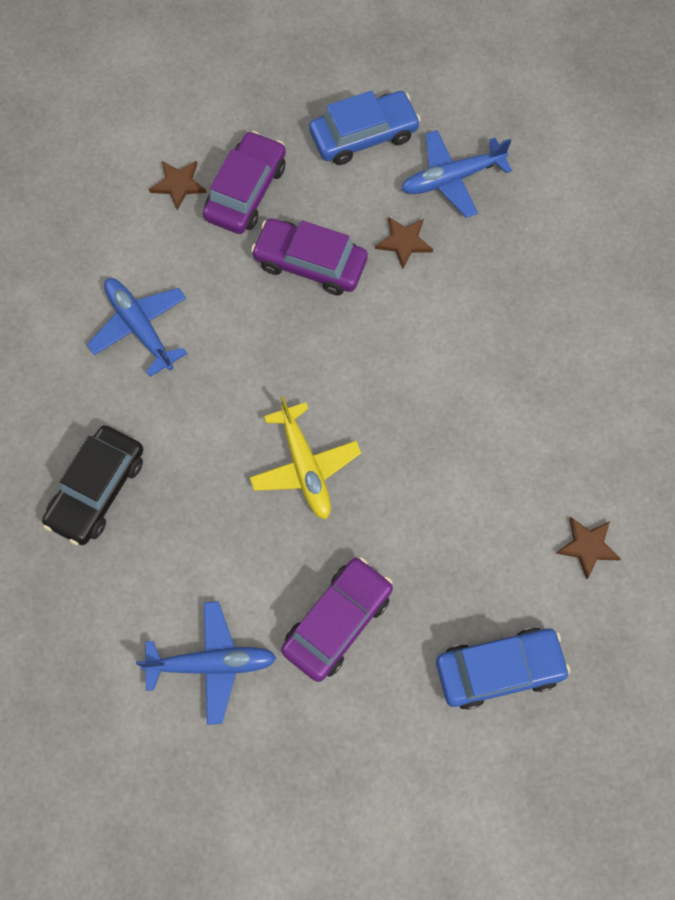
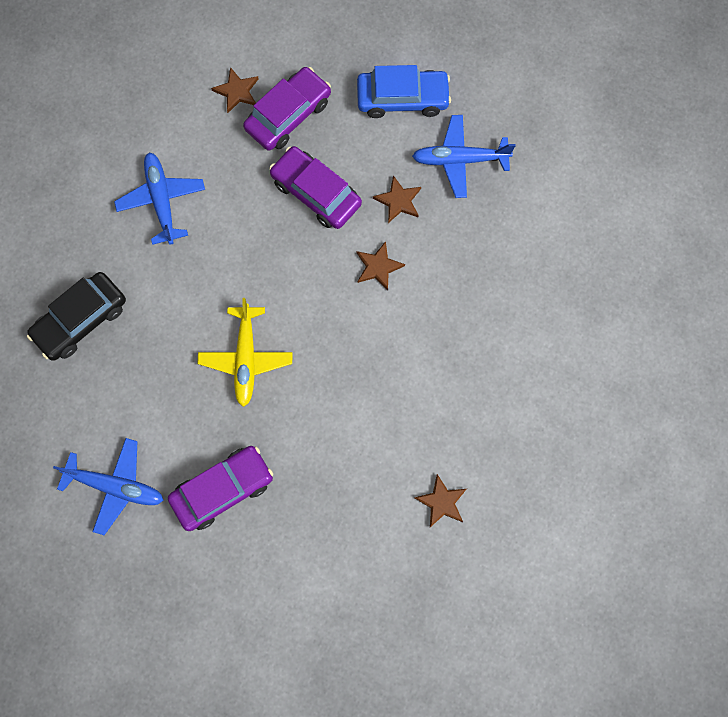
camera: 20 degrees right, 5 degrees up
(411, 318) = (378, 267): none -> brown star
(499, 669) = (331, 572): blue car -> none

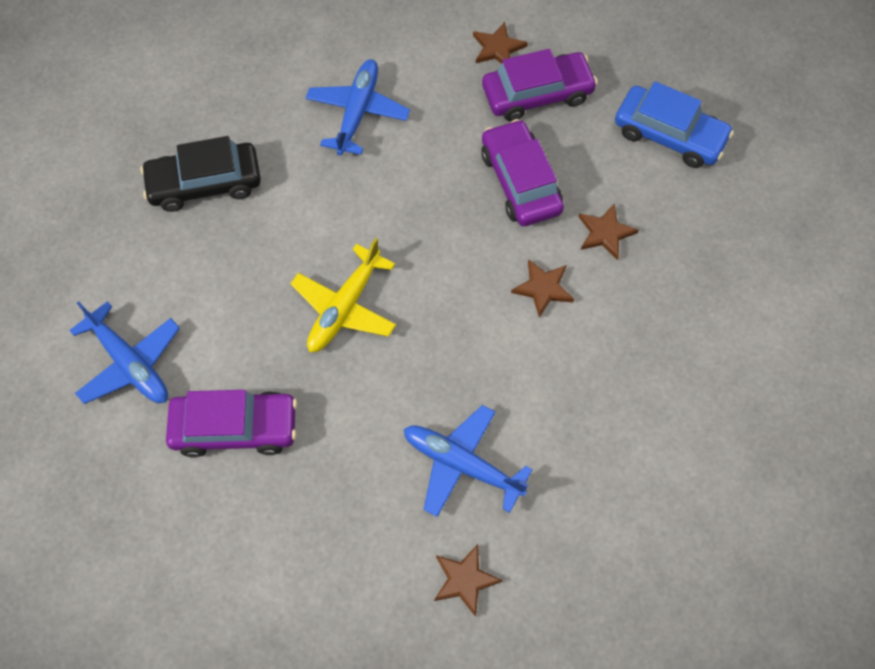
camera: 30 degrees right, 10 degrees down
(460, 160) = (699, 225): blue plane -> blue plane (462, 464)

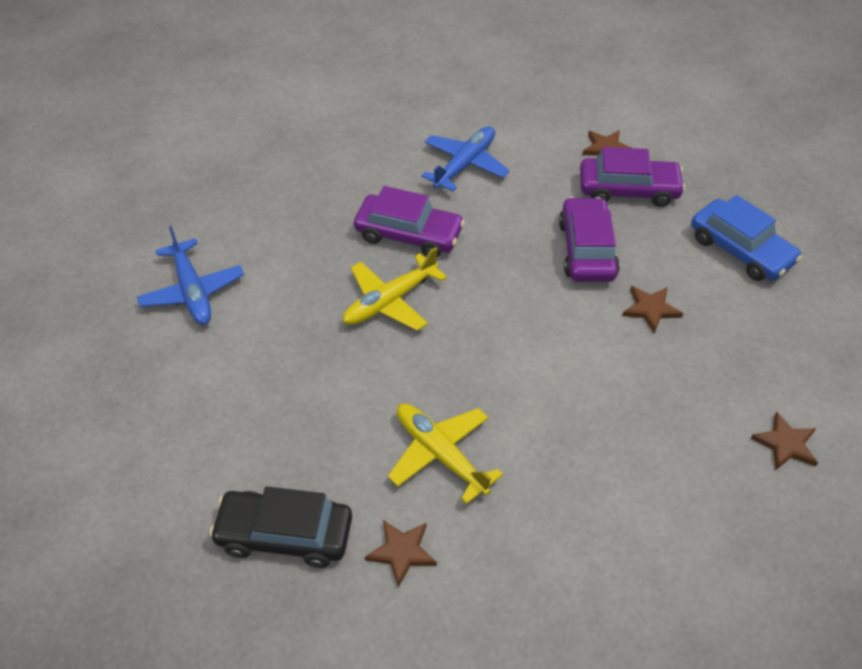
camera: 20 degrees right, 15 degrees down
(205, 183) = (315, 182): black car -> black car (285, 534)
(235, 428) = (254, 364): purple car -> purple car (409, 234)
(462, 464) = (441, 455): blue plane -> yellow plane
(543, 288) = (575, 336): brown star -> brown star (785, 444)

